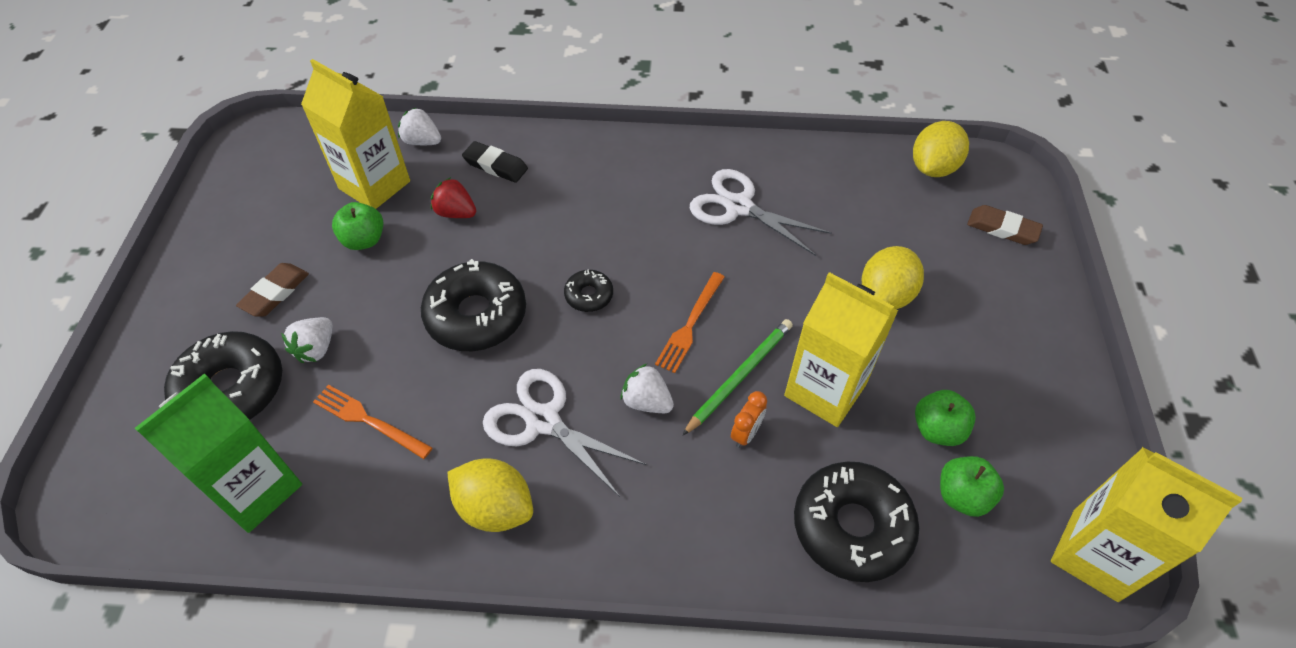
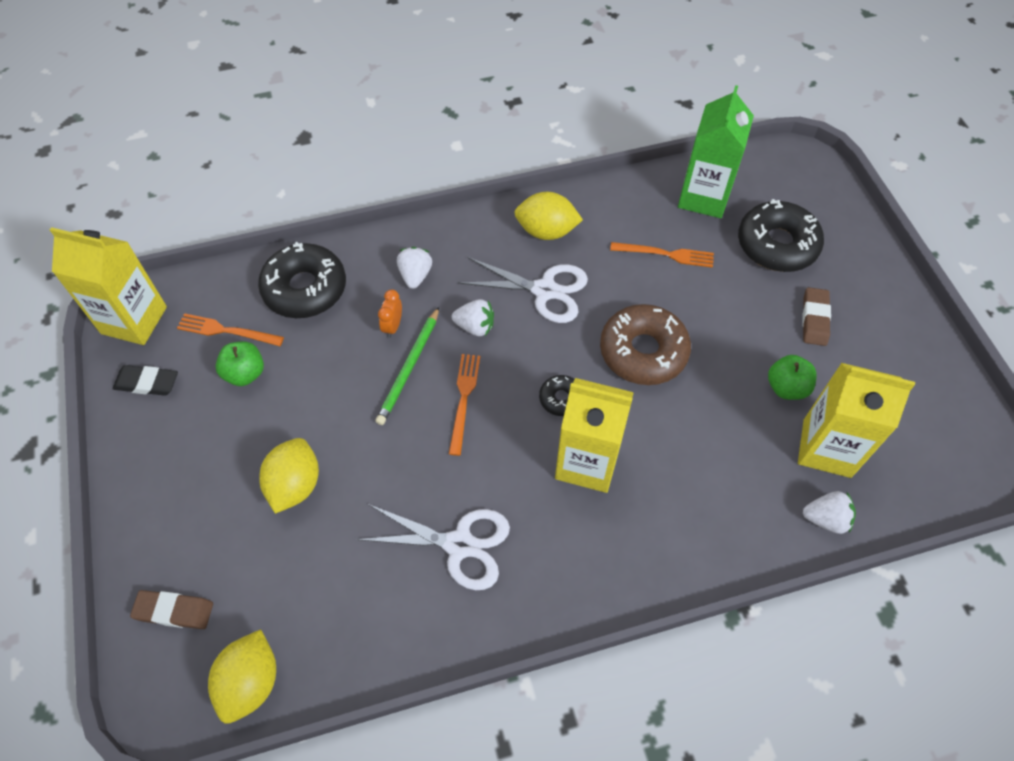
camera: 160 degrees right, 5 degrees up
(316, 349) = (744, 288): white strawberry -> white strawberry (415, 275)
(456, 213) = (728, 443): red strawberry -> none
(476, 315) = (643, 351): black donut -> brown donut
(495, 165) = (730, 513): black eraser -> black eraser (147, 383)
(825, 390) = (338, 377): yellow carton -> yellow carton (587, 462)
(962, 496) = (226, 331): green apple -> orange fork

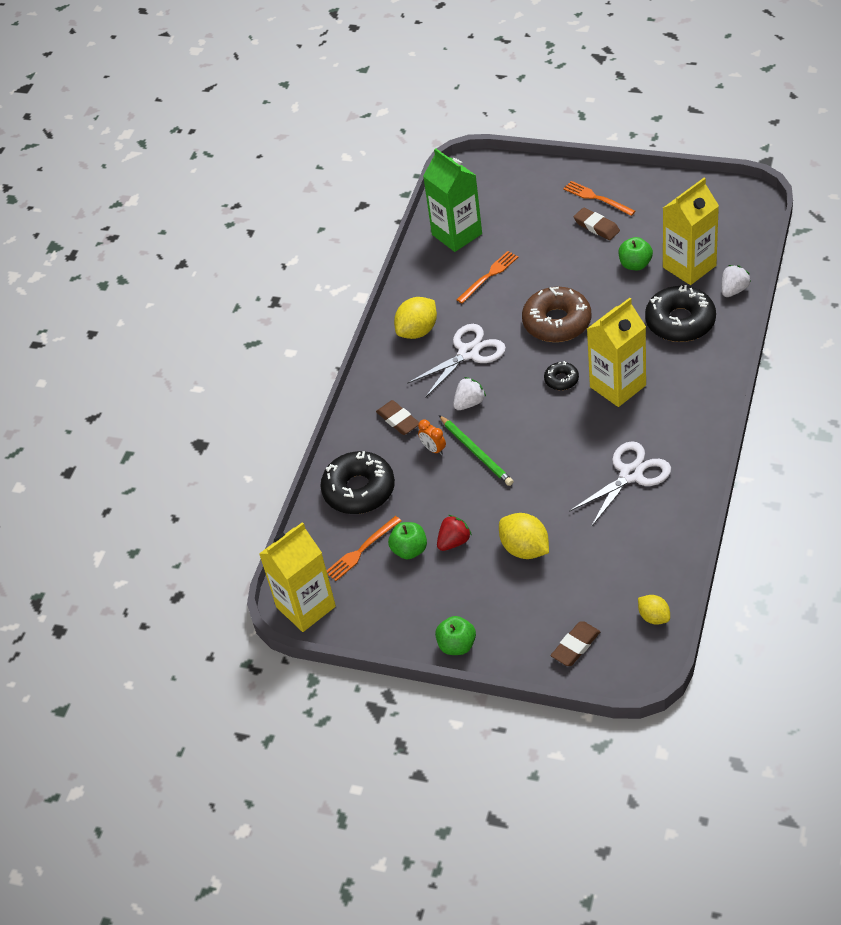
camera: 50 degrees left, 10 degrees down
(132, 484) = (457, 645): none -> green apple
(147, 383) = (373, 613): black eraser -> none
(251, 682) = (654, 617): yellow lemon -> yellow lemon, size x0.61
(274, 409) = (454, 542): none -> red strawberry
(415, 275) = (398, 420): white strawberry -> brown eraser
(464, 399) = (524, 431): orange fork -> orange fork (597, 198)
(777, 245) = (526, 216): black donut -> black donut (680, 322)

